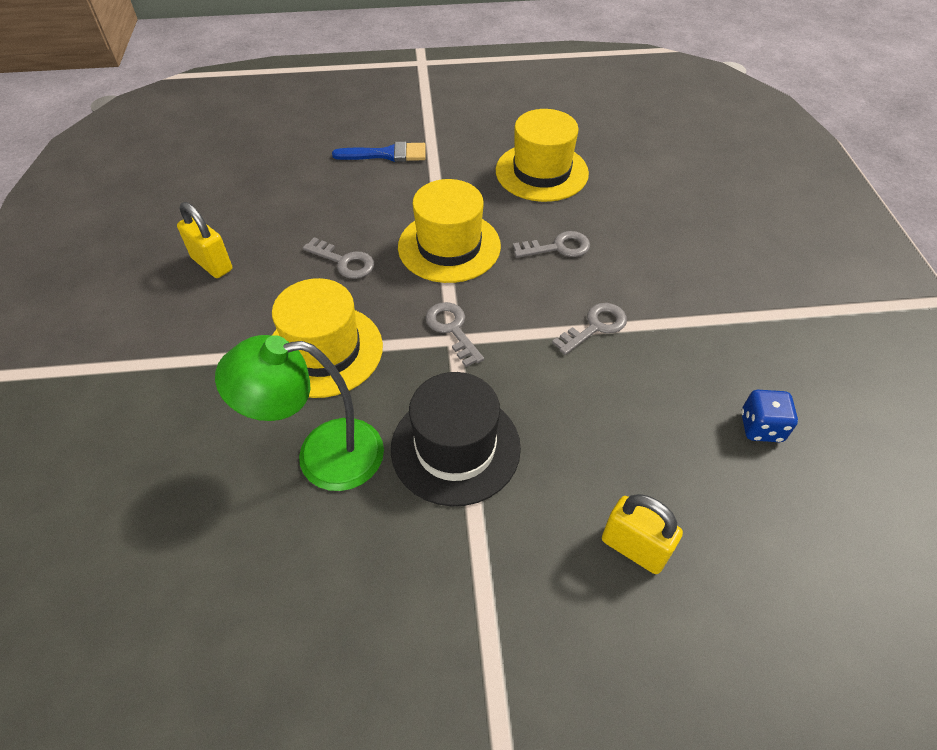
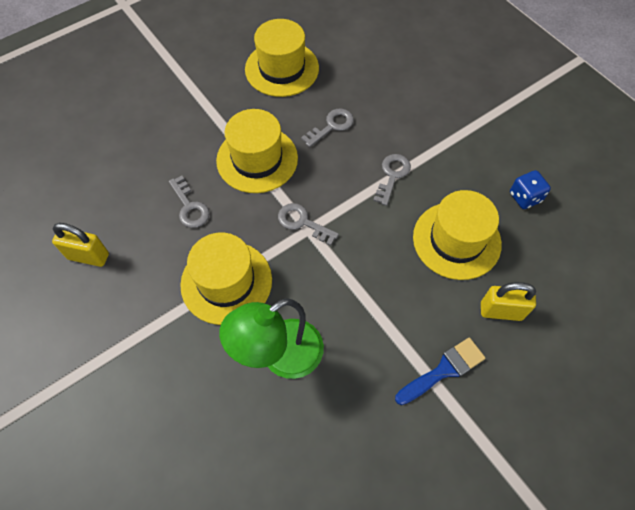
camera: 30 degrees left, 10 degrees up
(344, 261) = (189, 207): grey key -> grey key turned 60 degrees clockwise
(386, 154) = (156, 101): blue brush -> blue brush (443, 370)
(455, 447) = (361, 304): black hat -> none
(629, 434) = (456, 240): none -> yellow hat

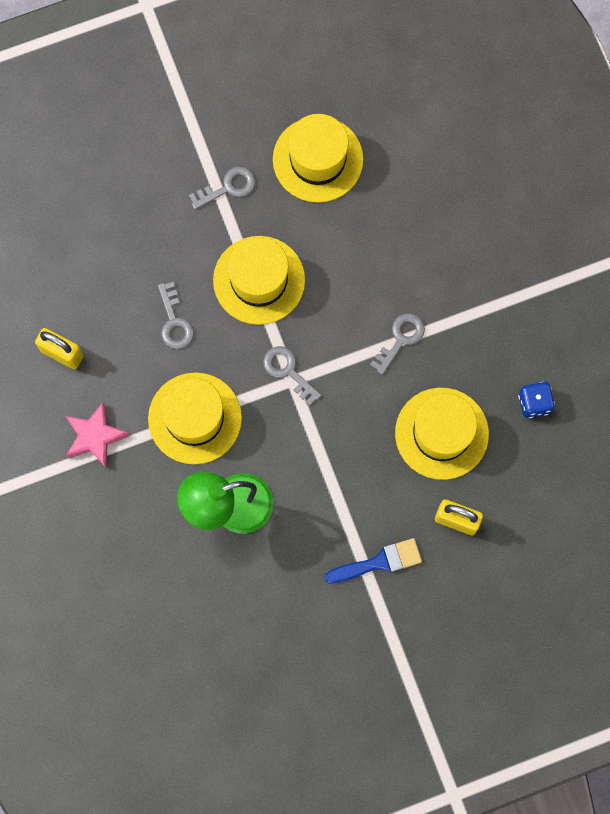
camera: 15 degrees right, 15 degrees up
(131, 322) = (94, 436): none -> pink star
(331, 126) = (353, 257): grey key -> grey key (228, 187)

